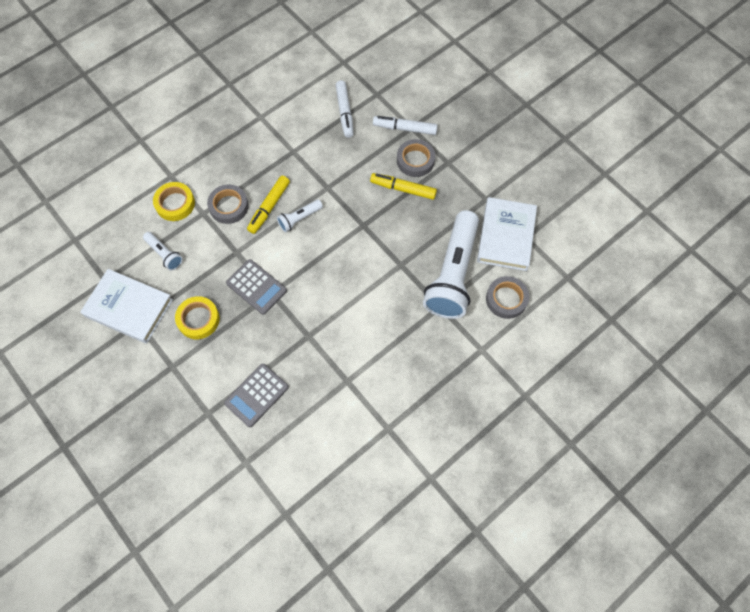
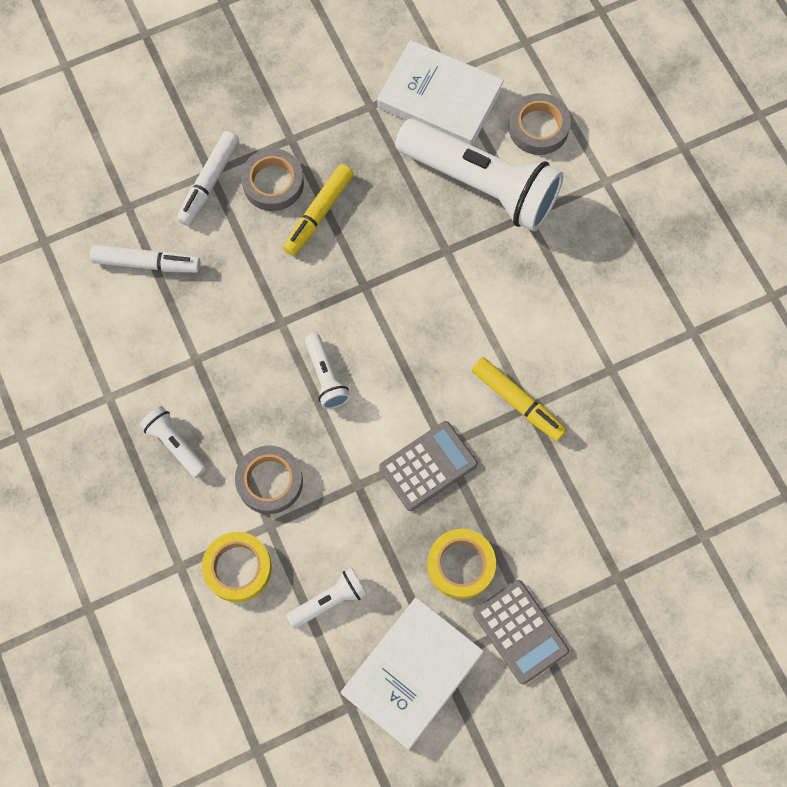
camera: 75 degrees left, 5 degrees up
(240, 155) = (175, 444): none -> white flashlight
(256, 395) = (605, 500): grey calculator -> grey calculator (520, 631)
(269, 207) = (290, 418): yellow marker -> yellow marker (517, 402)

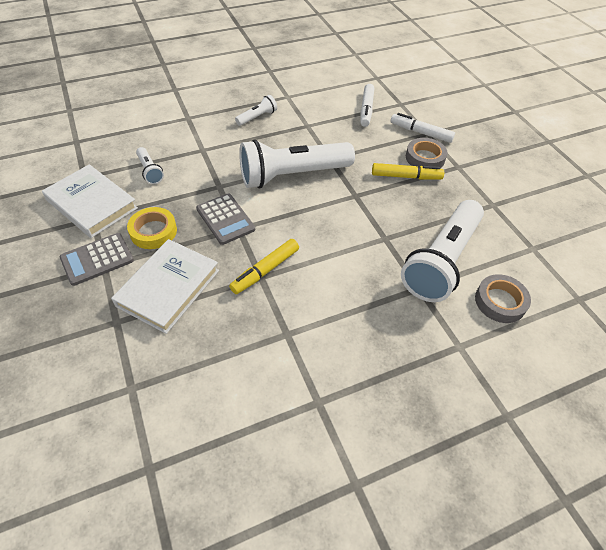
camera: 90 degrees right, 20 degrees down
(238, 568) = (180, 137): yellow tape -> none
(269, 481) = (229, 150): grey tape -> none
(318, 214) = (406, 176): yellow marker -> yellow marker turned 150 degrees clockwise
(326, 376) = (293, 175): white flashlight -> white flashlight, size x2.29
(440, 98) = (510, 242): white book -> white book (168, 288)

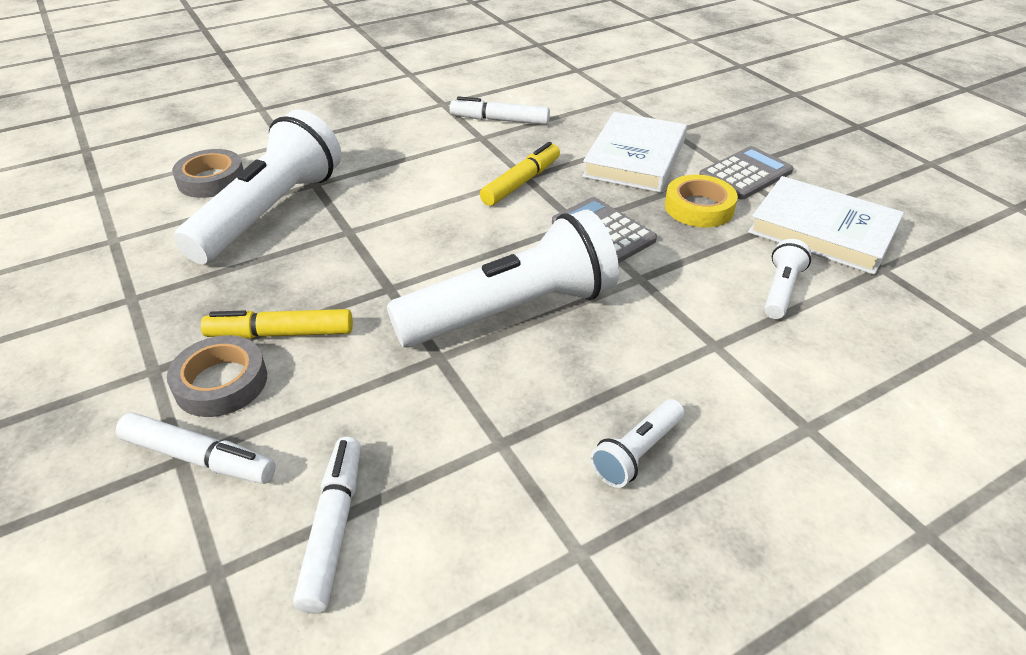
camera: 175 degrees right, 10 degrees down
(150, 171) = (781, 290): white flashlight -> white flashlight turned 60 degrees clockwise
(265, 360) = (500, 120): none -> white marker

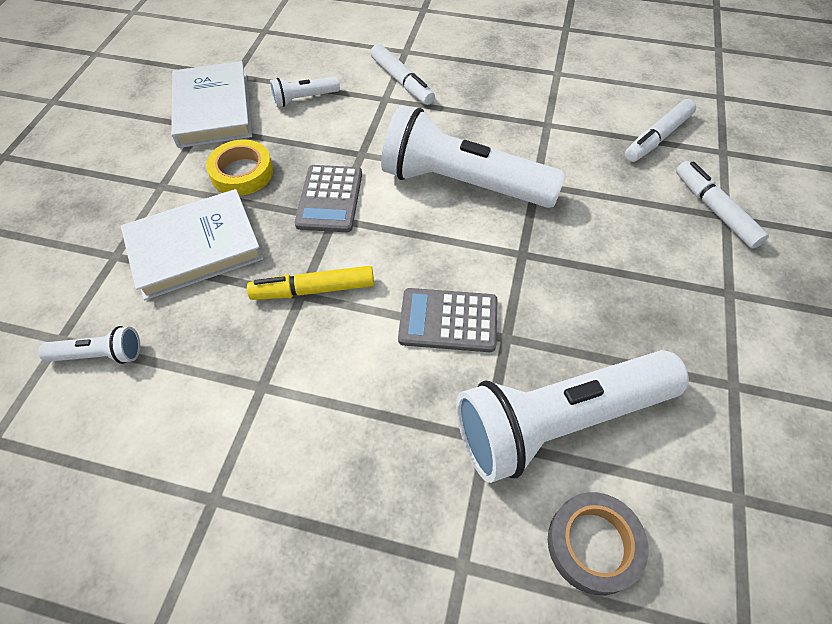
camera: 135 degrees left, 15 degrees up
(221, 382) = (684, 251): grey tape -> none
(281, 333) = (625, 265): yellow marker -> none
(500, 120) = (208, 402): white marker -> white marker (402, 81)
(637, 452) = (490, 85): white flashlight -> white flashlight (99, 355)
(745, 174) = (162, 175): grey calculator -> grey calculator (448, 320)

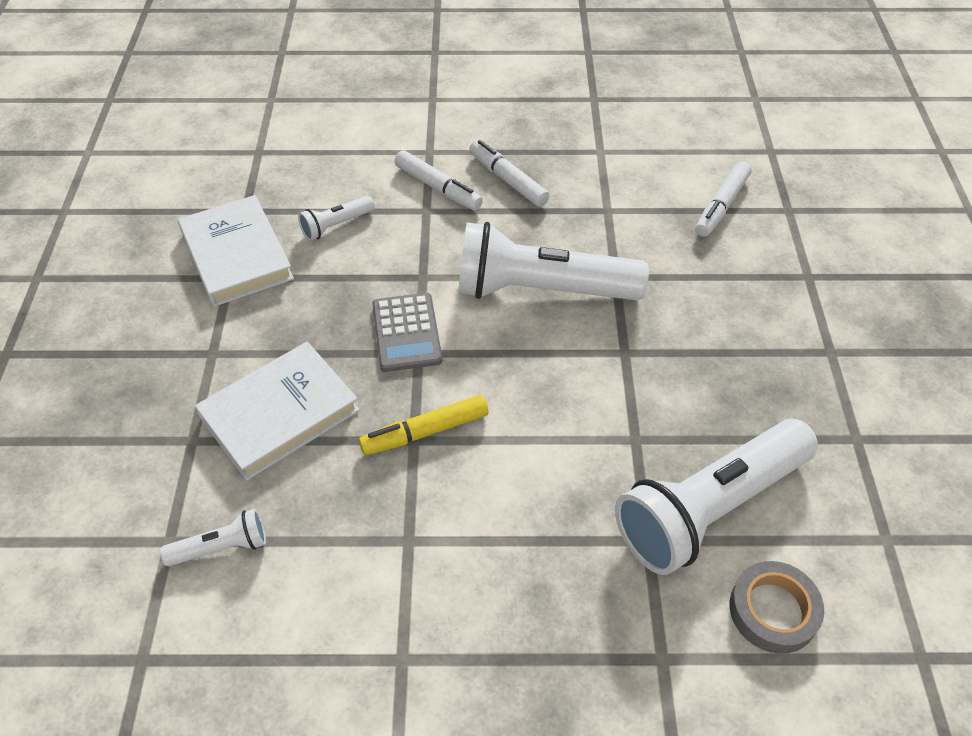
camera: 15 degrees left, 5 degrees down
(242, 173) = (298, 321): yellow tape -> none
(448, 320) = (573, 434): grey calculator -> none
(715, 210) = (796, 272): white marker -> white marker (508, 180)

